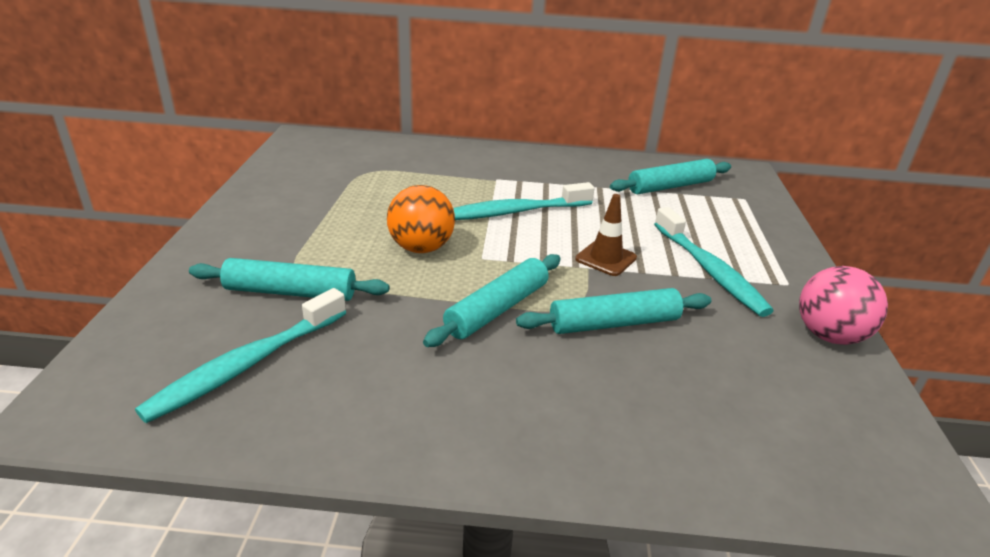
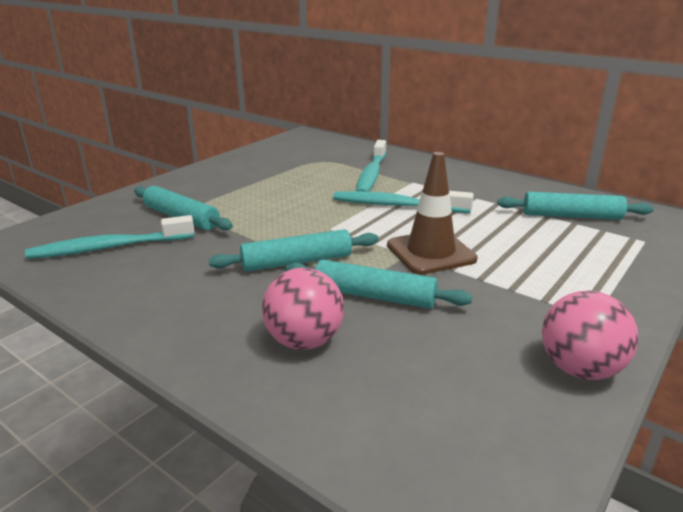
camera: 35 degrees right, 5 degrees down
(421, 248) = (295, 213): orange ball -> none
(606, 258) = (431, 252): brown traffic cone -> brown traffic cone, size x1.56
(613, 397) = (304, 341): none -> pink ball
(709, 270) = (520, 285): turquoise toothbrush -> turquoise toothbrush (371, 175)

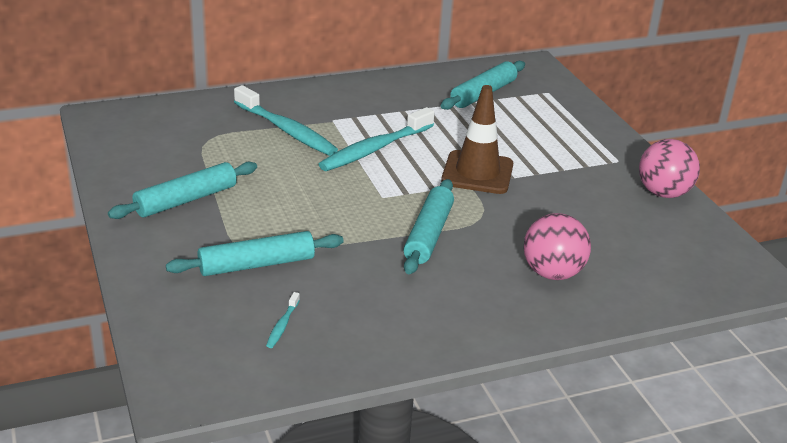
camera: 60 degrees left, 5 degrees up
(109, 248) = (282, 325): turquoise toothbrush -> turquoise toothbrush, size x0.43
(374, 296) = (518, 223): turquoise rolling pin -> turquoise rolling pin (186, 200)

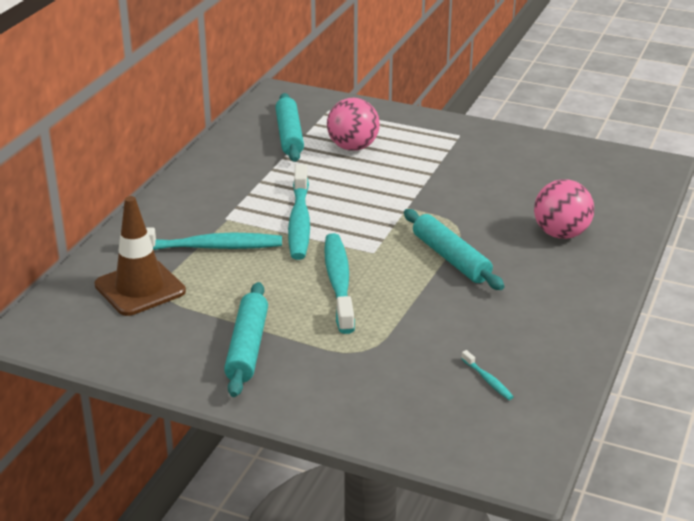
camera: 45 degrees left, 0 degrees up
(256, 264) = (391, 355): turquoise rolling pin -> none
(319, 200) = (339, 282): none -> turquoise toothbrush
(477, 173) = (397, 196): brown traffic cone -> brown traffic cone (140, 288)
(663, 193) = (521, 142): pink ball -> pink ball (353, 147)

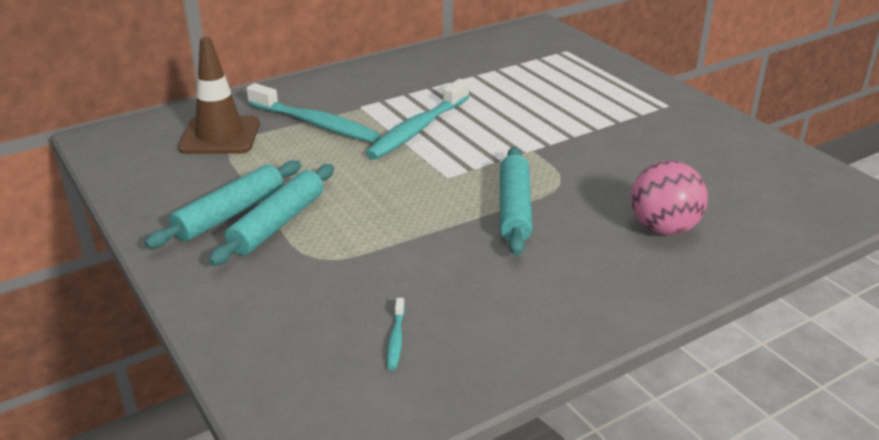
camera: 35 degrees right, 0 degrees up
(289, 135) = (503, 60): turquoise rolling pin -> turquoise rolling pin (277, 223)
(339, 282) = (381, 191): turquoise toothbrush -> none
(353, 147) = (548, 85): pink ball -> none

